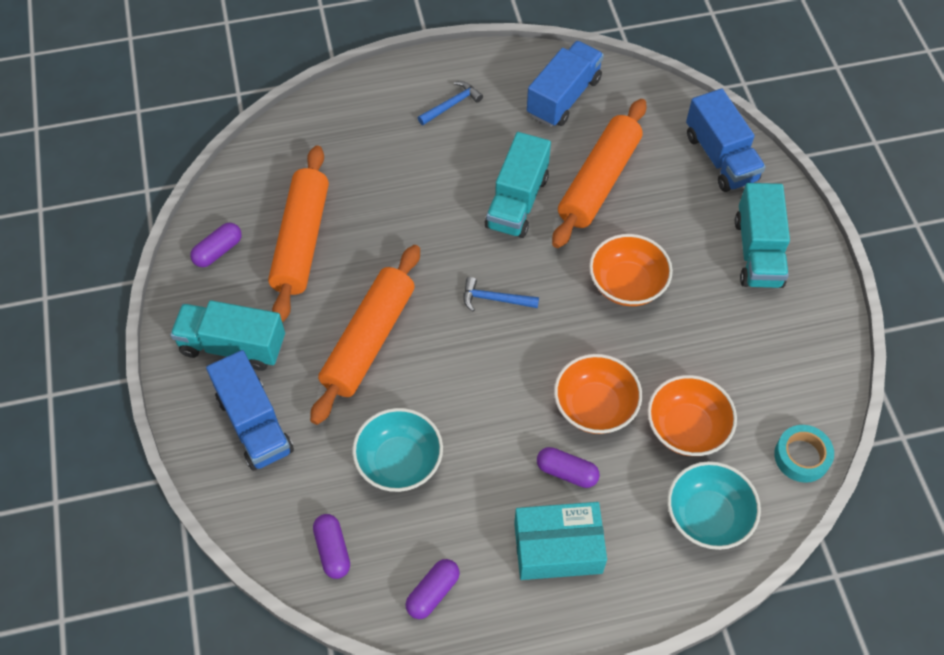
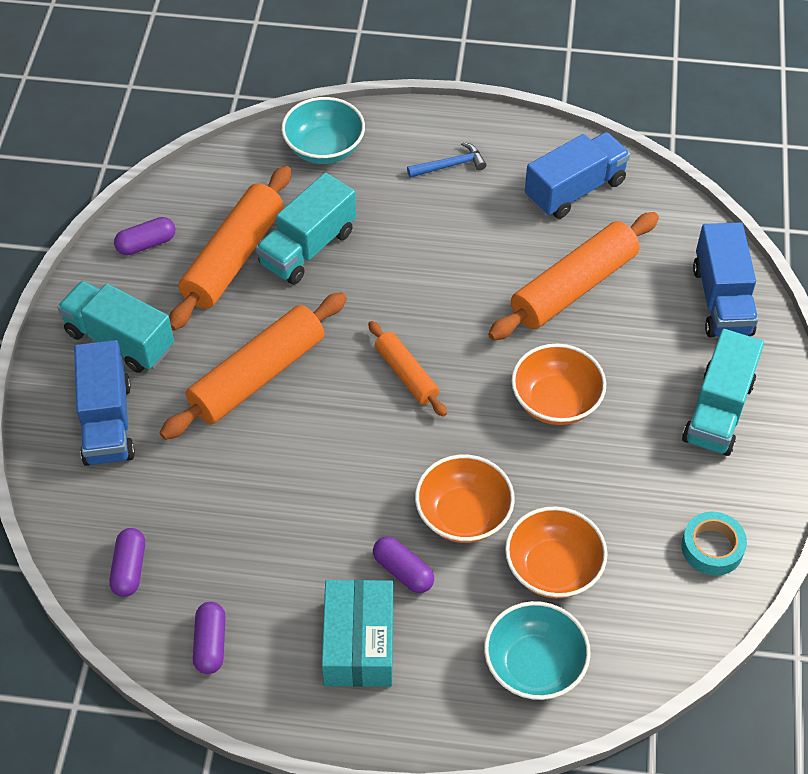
camera: 20 degrees right, 5 degrees down
(399, 462) = (234, 505): turquoise bowl -> turquoise bowl (324, 148)
(433, 592) = (210, 644): purple capsule -> purple capsule turned 60 degrees counterclockwise
(495, 299) = (406, 374): blue hammer -> orange rolling pin
(517, 202) = (475, 283): turquoise truck -> turquoise truck (308, 248)
(558, 548) = (359, 643): turquoise box -> turquoise box turned 75 degrees clockwise
(801, 456) = (668, 639): turquoise tape -> turquoise tape (712, 548)

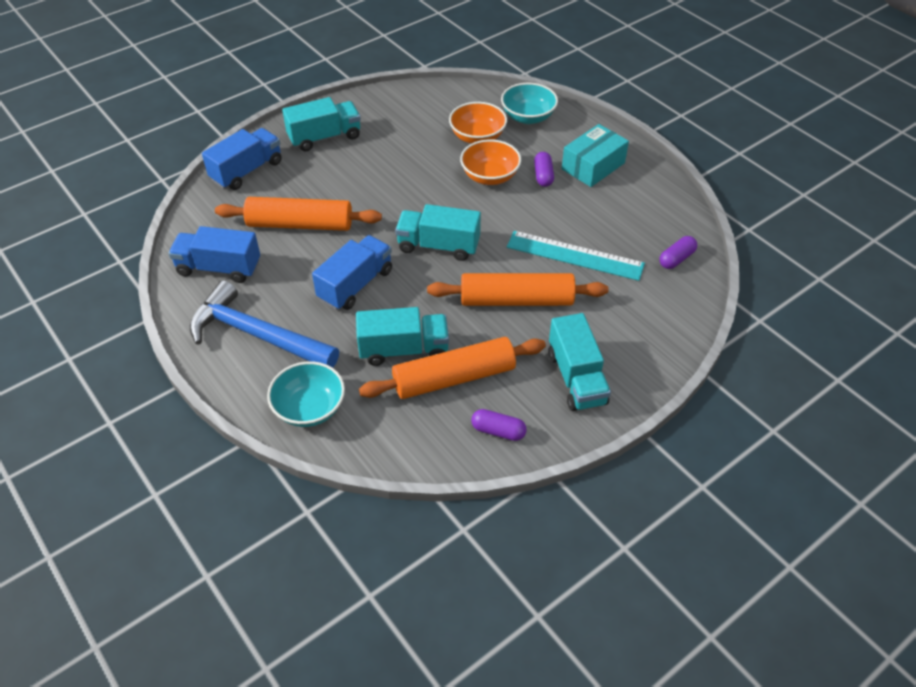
camera: 135 degrees left, 5 degrees down
(107, 422) = (626, 336): blue truck -> blue truck (355, 285)
(210, 644) = (662, 206): purple capsule -> none
(250, 479) = (575, 255): none -> turquoise ruler
(406, 374) = (438, 246): orange rolling pin -> turquoise truck
(450, 165) = (257, 335): blue hammer -> blue hammer, size x2.40
(556, 401) = (386, 187): orange bowl -> none
(712, 548) = (404, 103): turquoise tape -> none

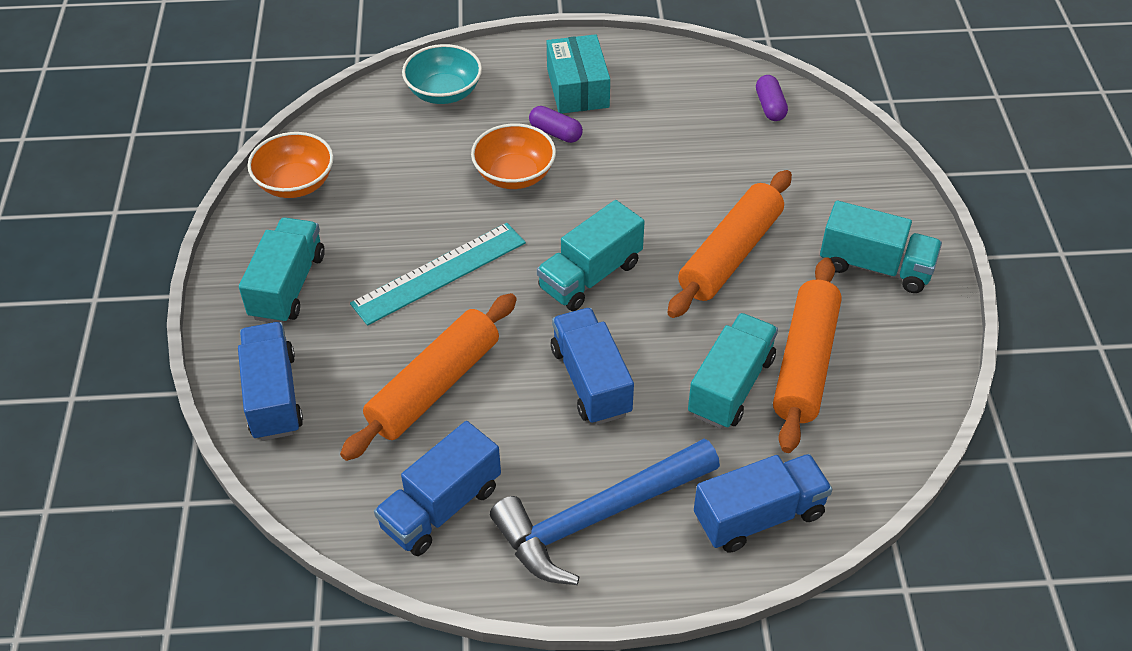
camera: 55 degrees left, 0 degrees up
(309, 408) = (759, 516): turquoise bowl -> blue truck
(477, 137) = (435, 150): orange bowl -> orange bowl (295, 183)
(498, 431) = (904, 364): purple capsule -> none
(575, 255) = (702, 175): turquoise ruler -> turquoise ruler (439, 273)

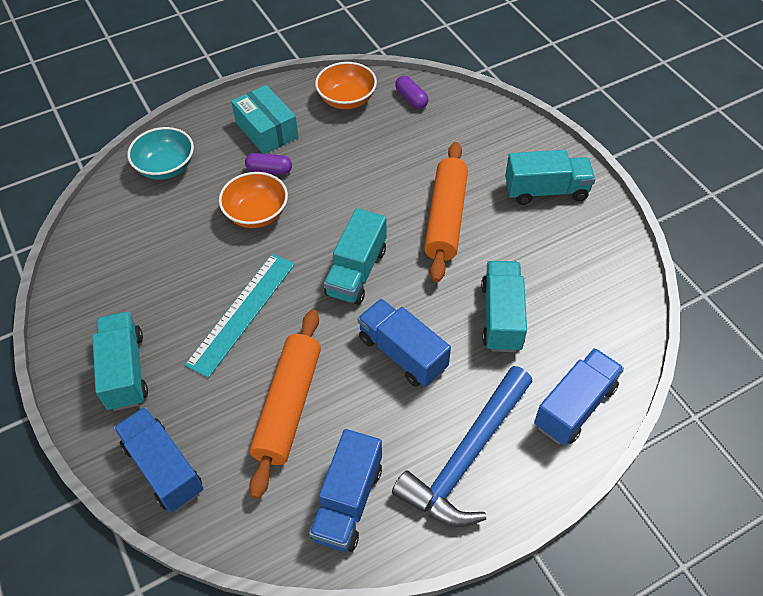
camera: 25 degrees left, 5 degrees up
(295, 183) = (85, 283): orange bowl -> orange bowl (347, 100)
(805, 363) = (540, 279): orange rolling pin -> none

